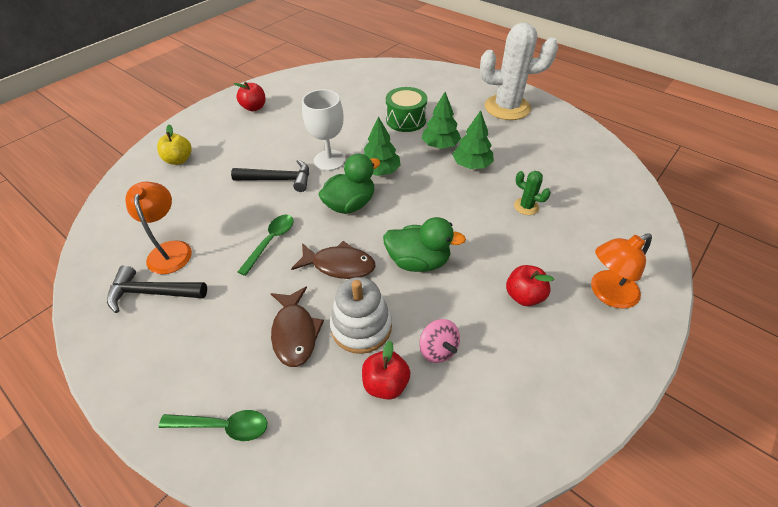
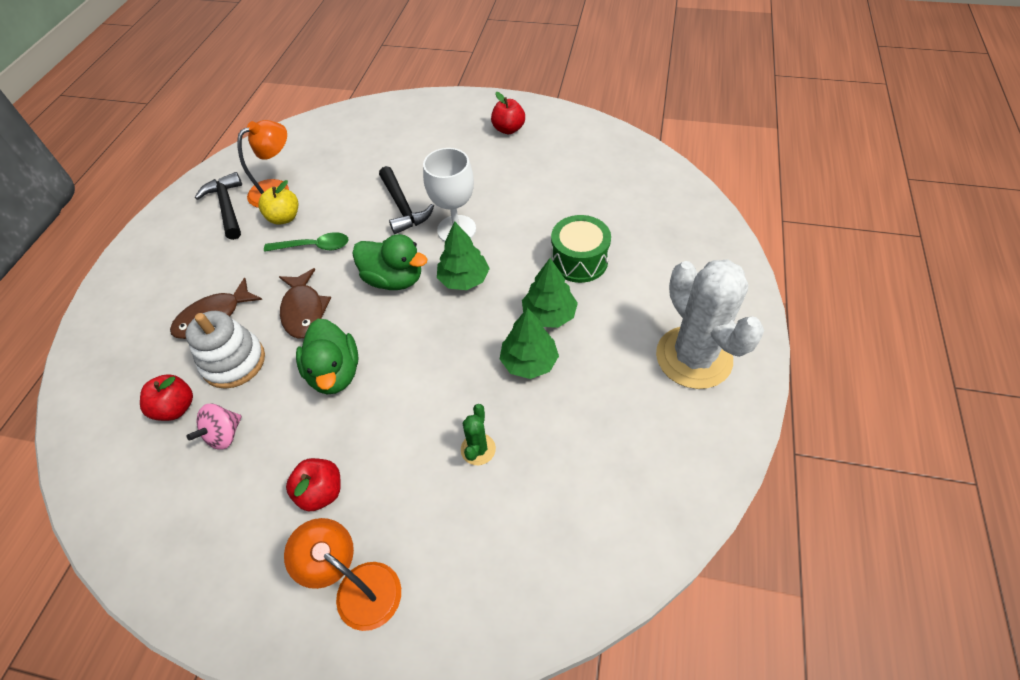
camera: 65 degrees right, 5 degrees up
(179, 160) = (392, 128): yellow apple -> yellow apple (284, 218)
(223, 426) = (115, 318): green spoon -> none

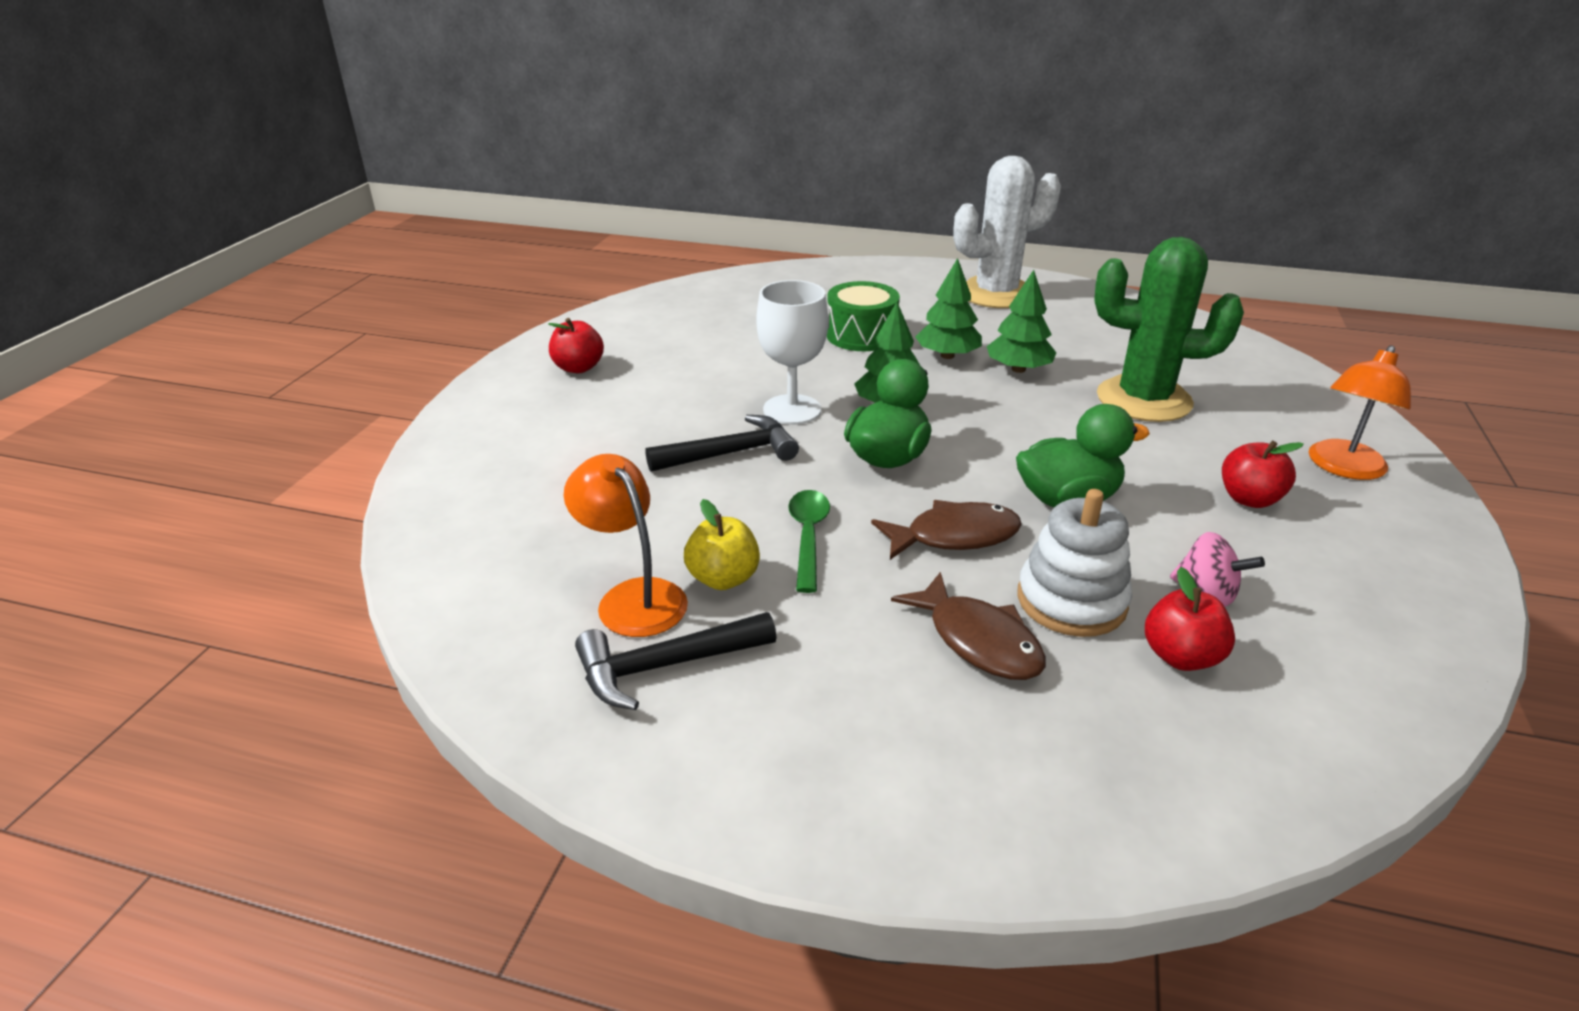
camera: 90 degrees left, 20 degrees down
(478, 449) = (1144, 400): green cactus -> green cactus, size x2.31

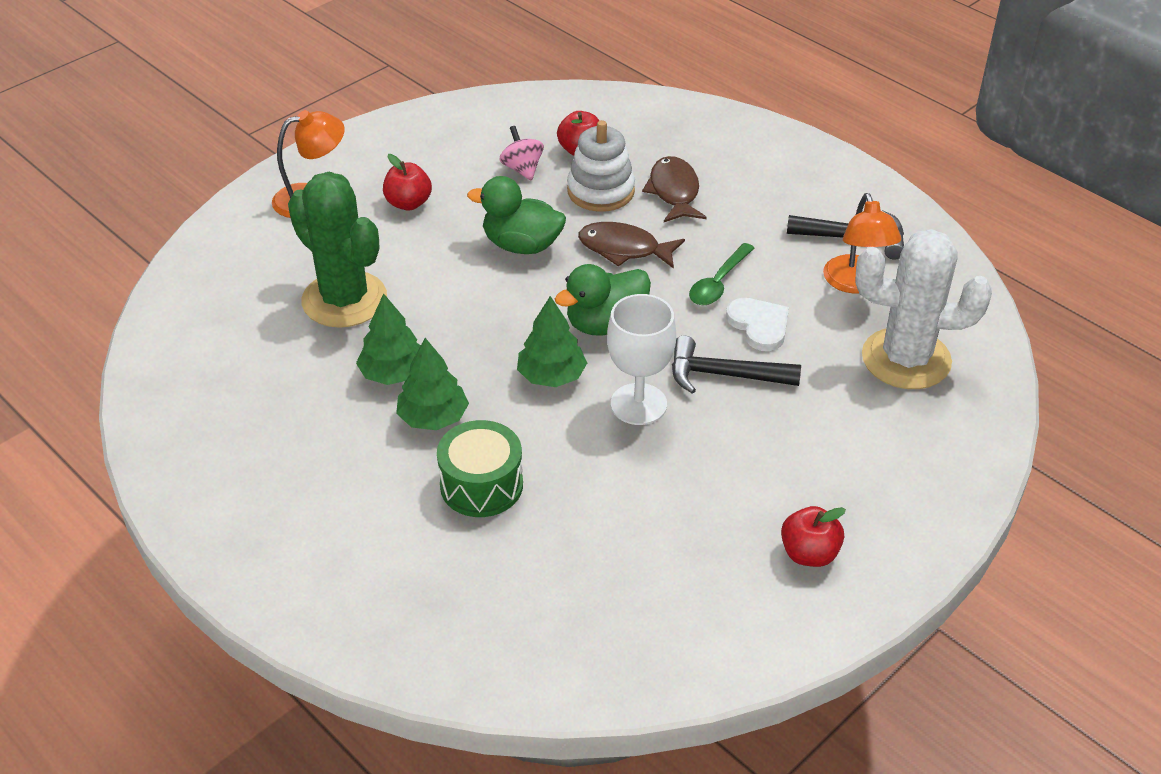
camera: 150 degrees left, 10 degrees up
(723, 578) = (793, 275): yellow apple -> none
(726, 508) = (759, 325): none -> white heart
(996, 294) = (260, 499): white cactus -> white cactus (906, 359)

